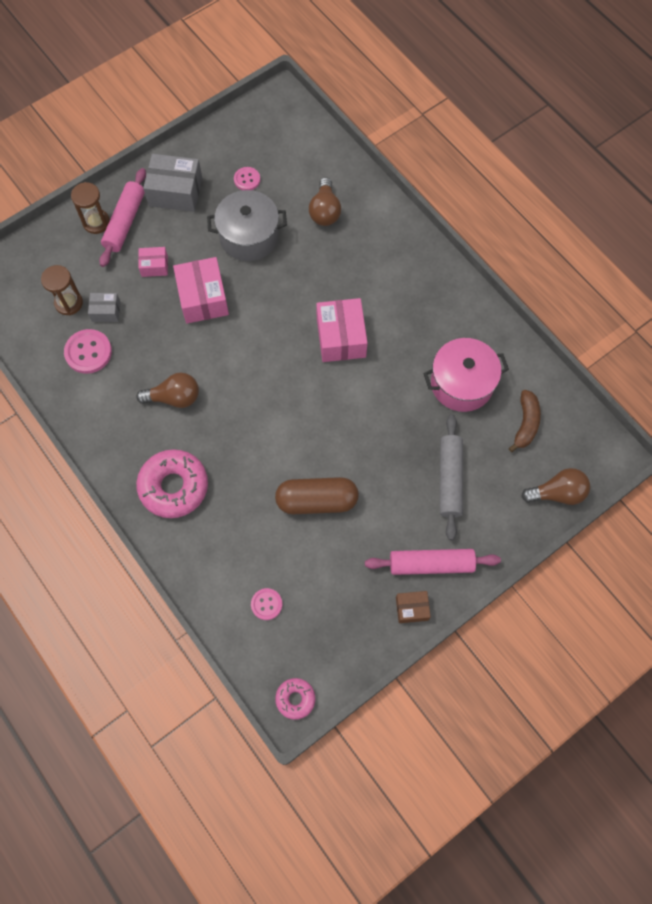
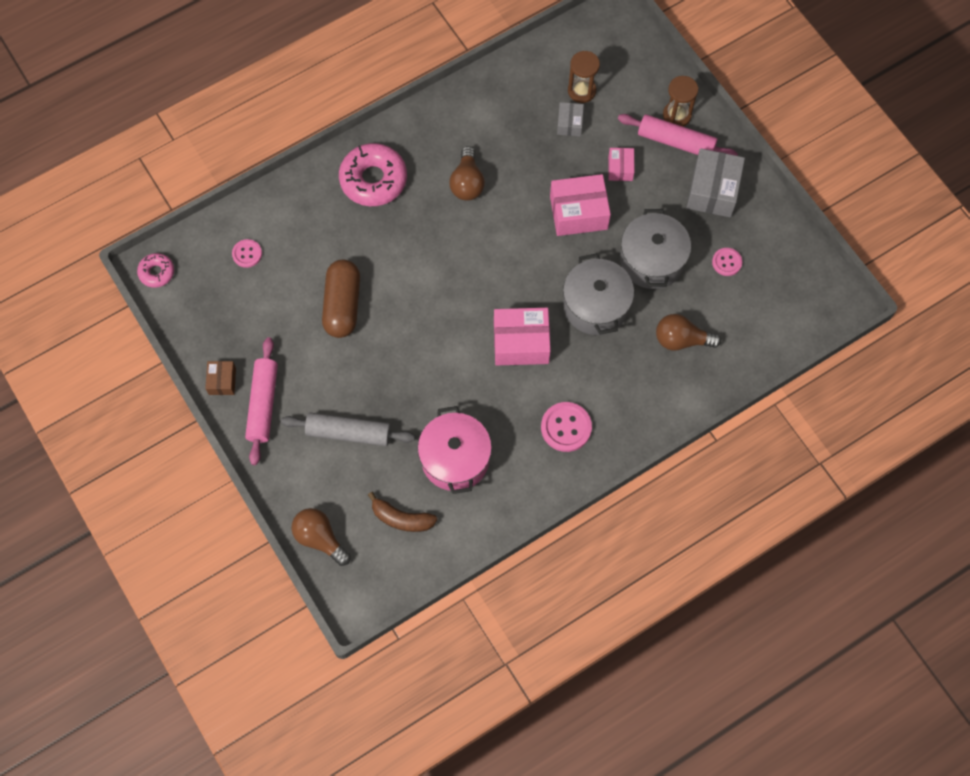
camera: 95 degrees right, 0 degrees up
(88, 352) = (524, 108): pink button -> pink button (566, 427)
(298, 279) = (596, 306): none -> grey pot
(557, 493) = (320, 538): brown light bulb -> brown light bulb turned 135 degrees clockwise

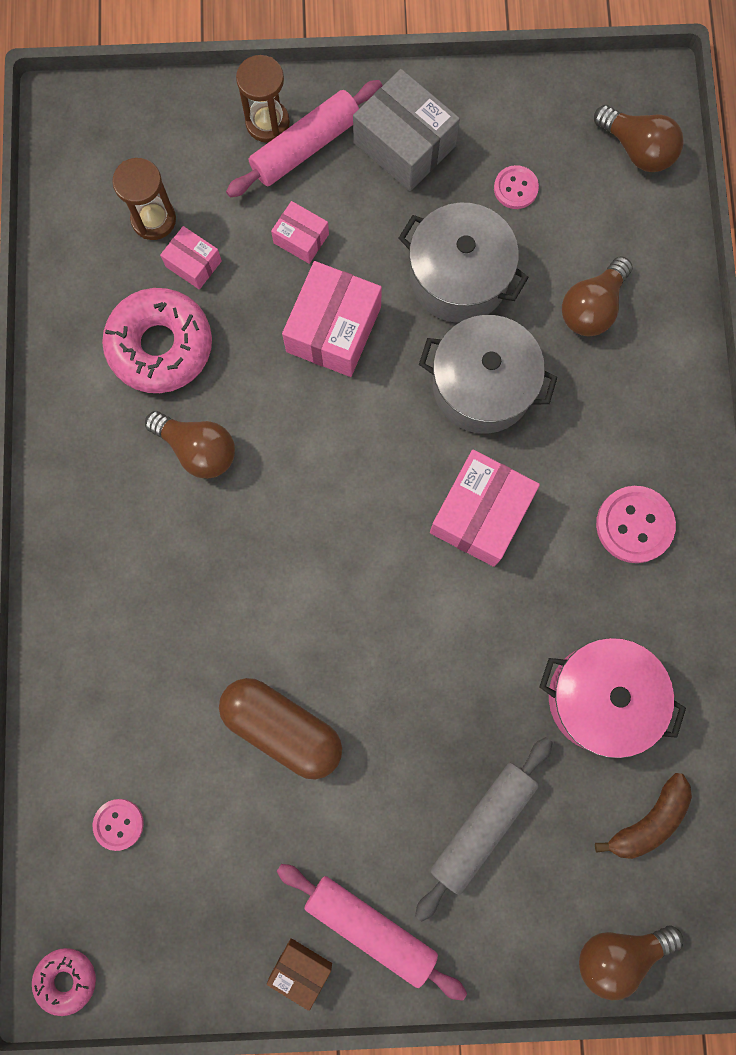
camera: 60 degrees left, 10 degrees up
(373, 180) = (112, 576): pink donut -> pink donut (160, 346)
(569, 123) = (193, 263): grey box -> pink box
(797, 315) = (637, 149): none -> brown light bulb

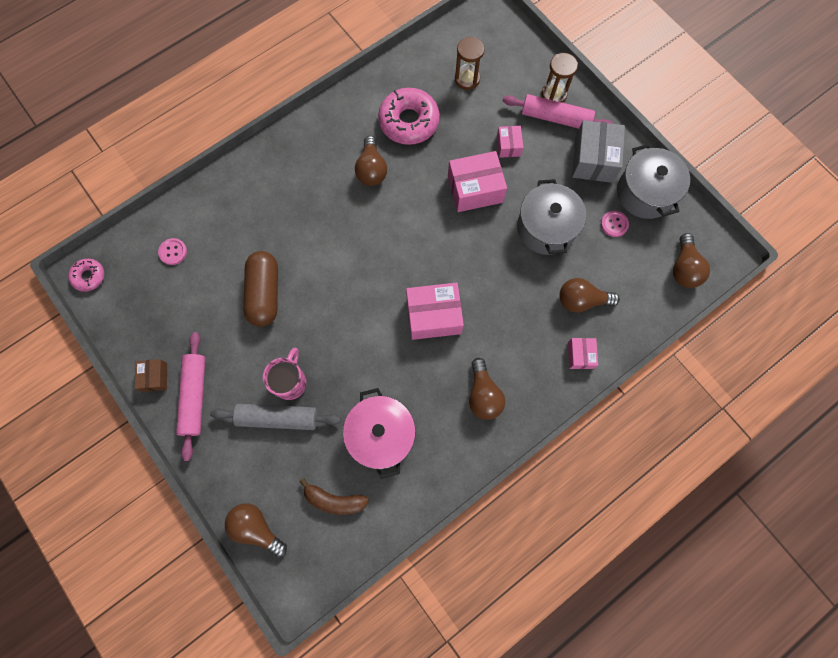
camera: 55 degrees right, 5 degrees down
(193, 263) = (459, 109): pink box -> pink box (580, 355)
(441, 774) = (290, 382): none -> pink mug
(482, 386) = (499, 275): grey pot -> grey pot (645, 193)
(634, 525) = (483, 395): pink button -> brown light bulb

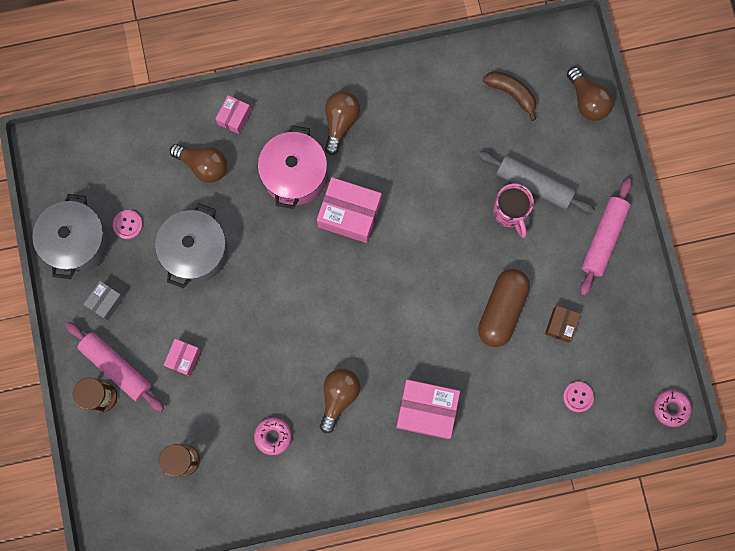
camera: 155 degrees left, 5 degrees up
(155, 377) = (635, 274): brown box -> brown box (561, 325)
(290, 382) = (510, 212): pink mug -> pink mug turned 60 degrees counterclockwise
(381, 435) = (447, 129): pink pot -> pink pot (294, 175)
(409, 122) = (273, 436): pink donut -> pink donut, size x0.52
(475, 189) = (244, 325): pink box -> pink box (426, 410)
(594, 159) = (106, 302): grey box -> grey box, size x0.54
(684, 268) = (90, 152): brown light bulb -> none

